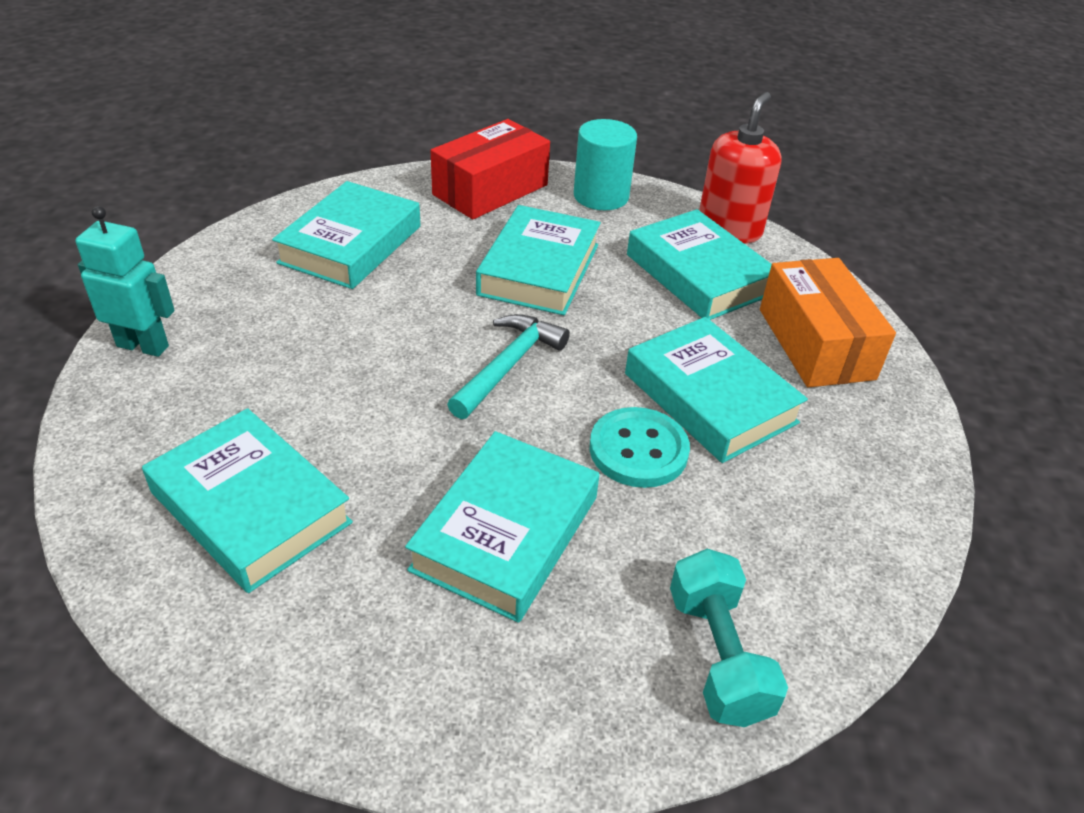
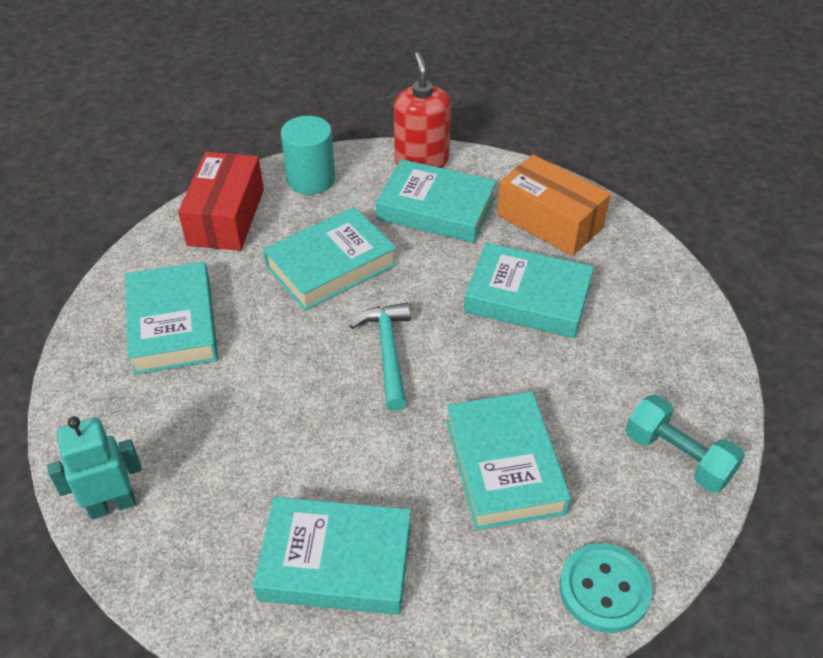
camera: 35 degrees left, 5 degrees up
(539, 269) = (331, 265): turquoise book -> turquoise book turned 75 degrees clockwise
(638, 450) = (522, 360): turquoise button -> turquoise button (604, 589)

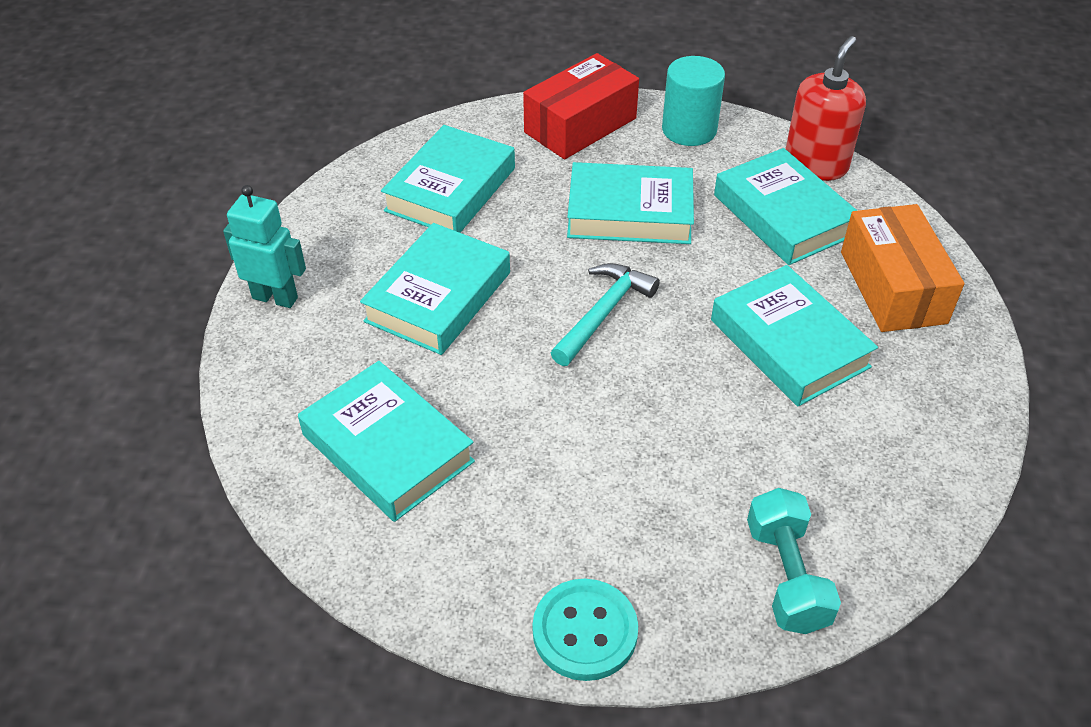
camera: 40 degrees right, 0 degrees up
(504, 466) = (606, 470): turquoise book -> turquoise book (438, 297)

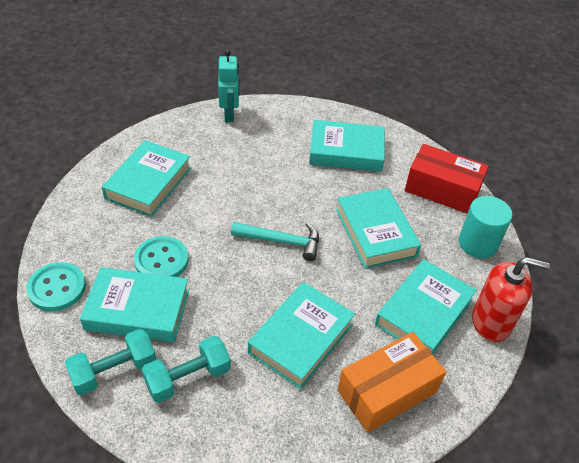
camera: 65 degrees right, 0 degrees up
(438, 297) = (259, 171): turquoise book -> turquoise book (137, 310)
(581, 468) = (161, 260): none -> turquoise button
(822, 485) = (188, 378): none -> turquoise dumbbell

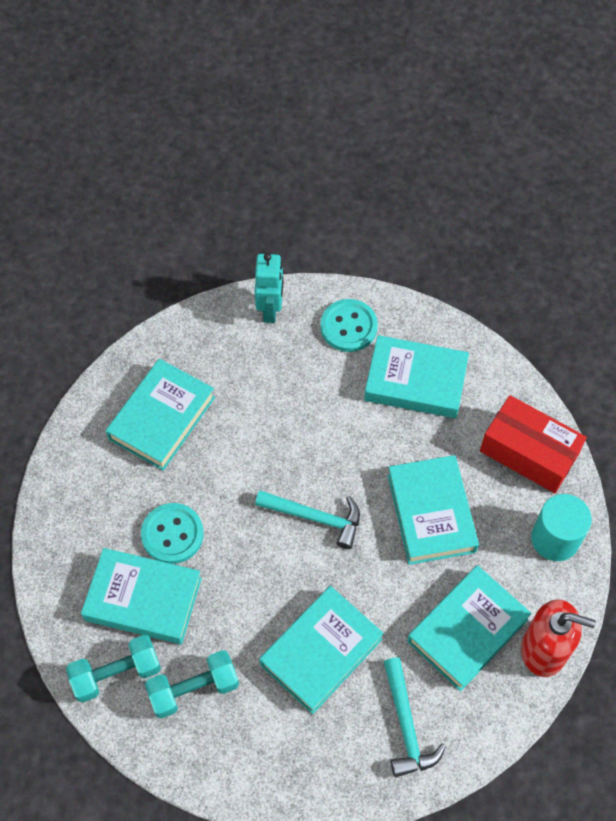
camera: 10 degrees right, 15 degrees up
(57, 288) = (55, 563): turquoise button -> turquoise button (348, 327)
(387, 391) = (406, 725): orange box -> turquoise hammer

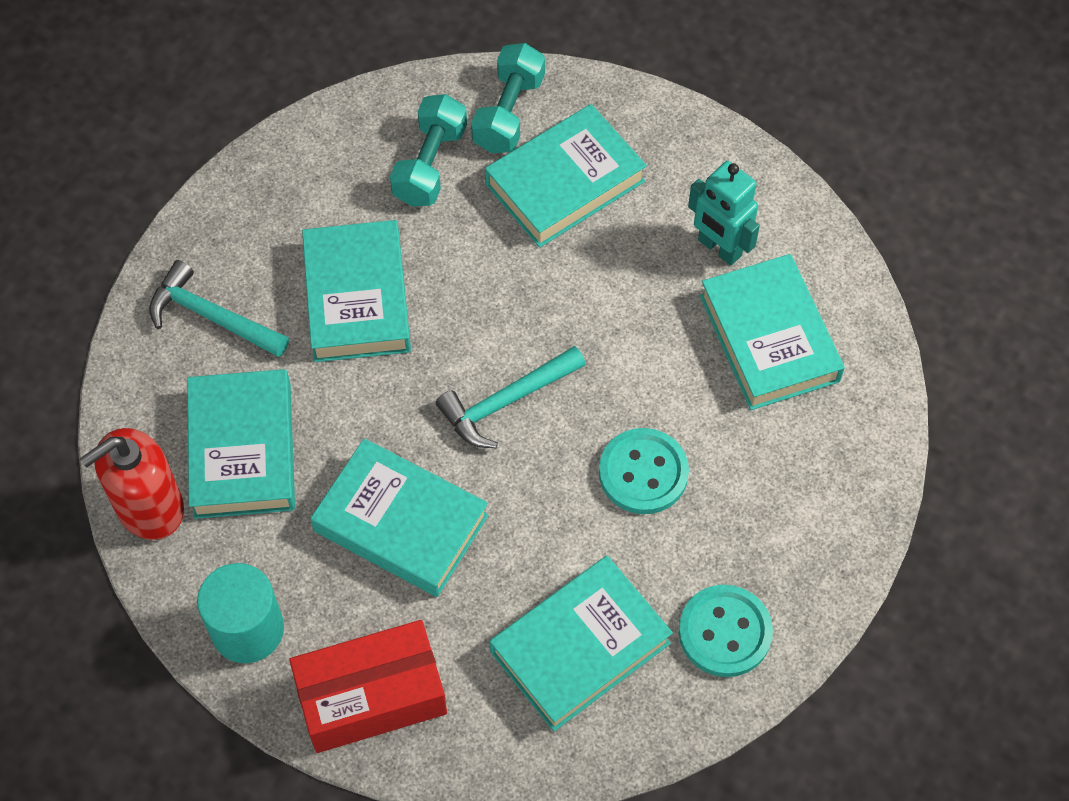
camera: 130 degrees right, 0 degrees up
(172, 534) = (614, 254): turquoise button -> turquoise button (643, 473)
(270, 310) = (826, 560): turquoise robot -> turquoise robot (719, 248)

